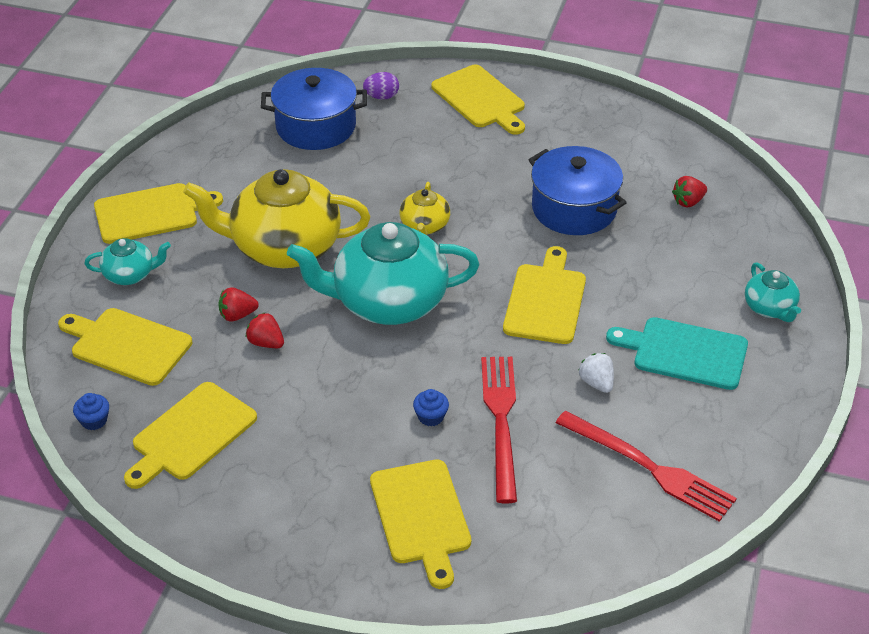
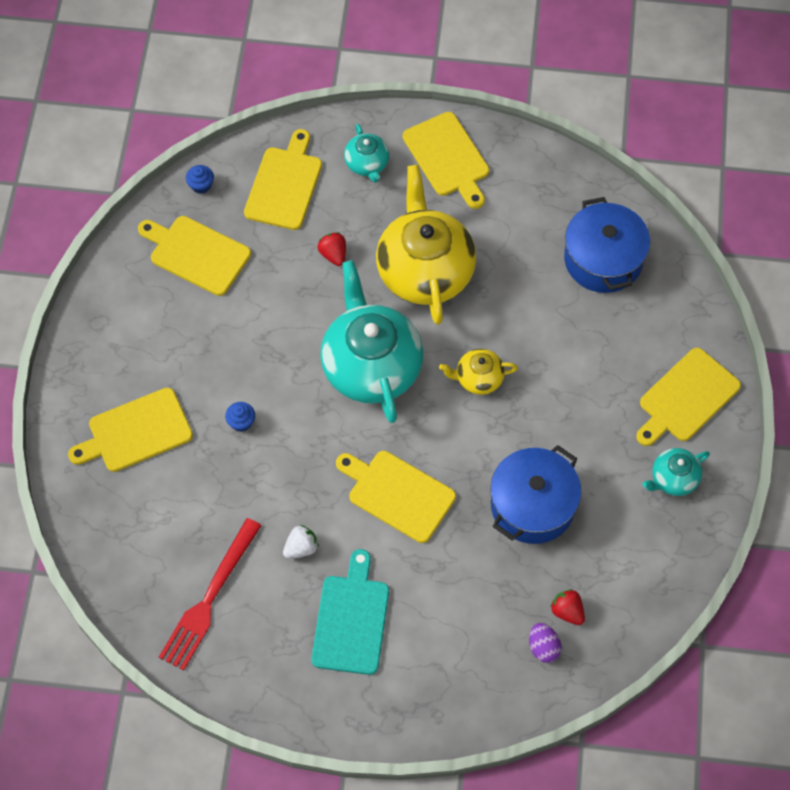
camera: 80 degrees right, 20 degrees up
(266, 343) = (305, 283): red strawberry -> none
(381, 97) = (666, 307): purple egg -> purple egg (543, 647)
(501, 421) = (244, 476): red fork -> none
(545, 300) = (397, 494): yellow cutting board -> yellow cutting board turned 150 degrees counterclockwise
(770, 308) = (425, 694): turquoise teapot -> turquoise teapot (673, 478)

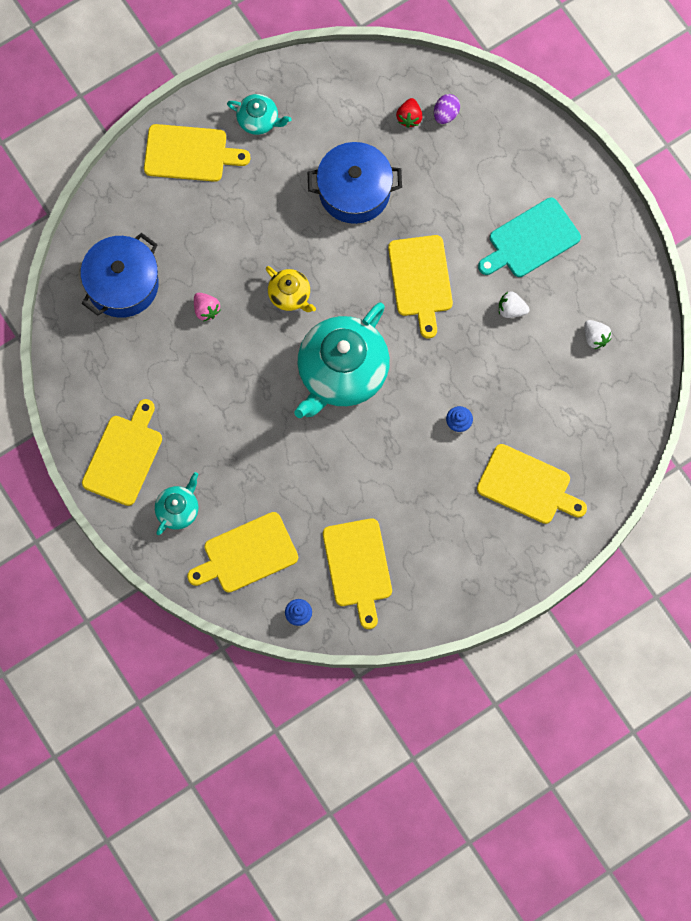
camera: 130 degrees left, 10 degrees up
(209, 598) = (595, 337): red fork -> white strawberry
(333, 254) = (275, 470): red strawberry -> none
(425, 270) = (234, 397): yellow teapot -> none
(523, 305) = (206, 310): none -> pink strawberry

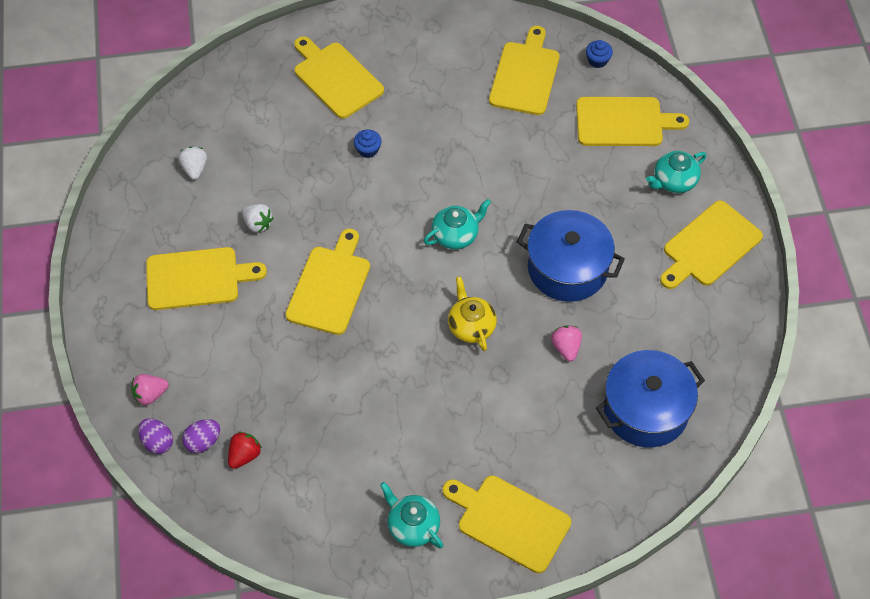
camera: 155 degrees left, 15 degrees down
(342, 372) = (456, 235): turquoise teapot -> turquoise teapot, size x0.47
(354, 191) = (348, 402): blue pot -> blue pot (567, 268)
(479, 99) = (157, 442): none -> purple egg
(507, 131) = (150, 395): none -> pink strawberry
(531, 240) = (197, 278): turquoise cutting board -> yellow cutting board

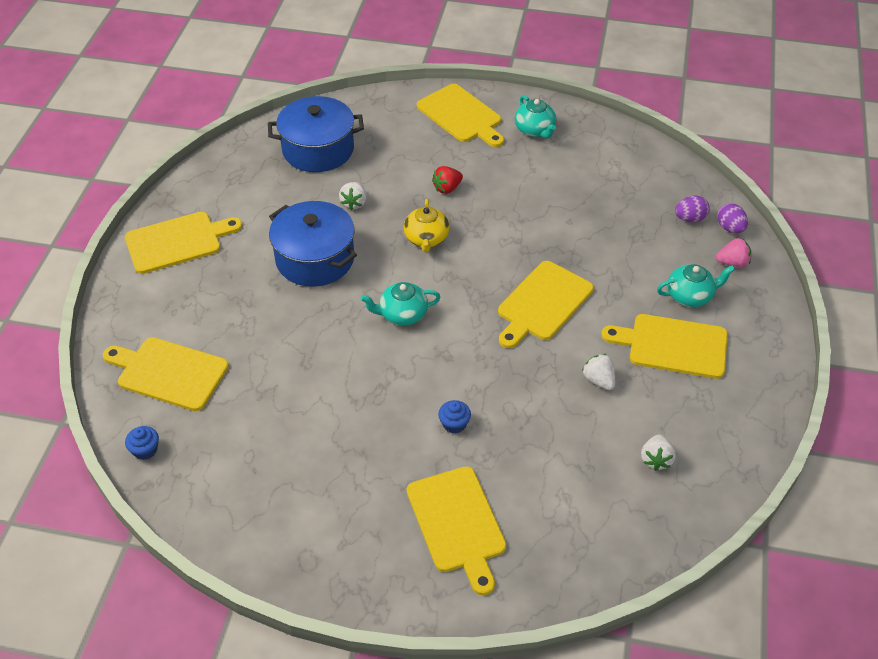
camera: 160 degrees left, 10 degrees down
(244, 455) = (656, 201): red strawberry -> red strawberry (447, 188)
(525, 75) = (237, 457): yellow cutting board -> none
(566, 348) = (354, 203): pink strawberry -> white strawberry
(674, 181) = (164, 303): turquoise teapot -> turquoise teapot (690, 296)

